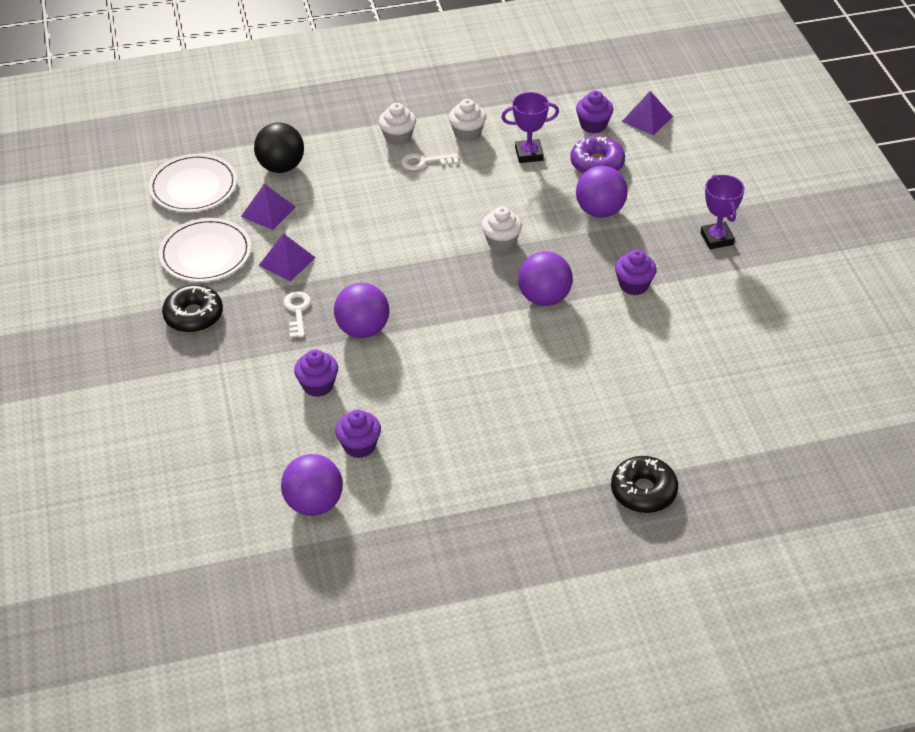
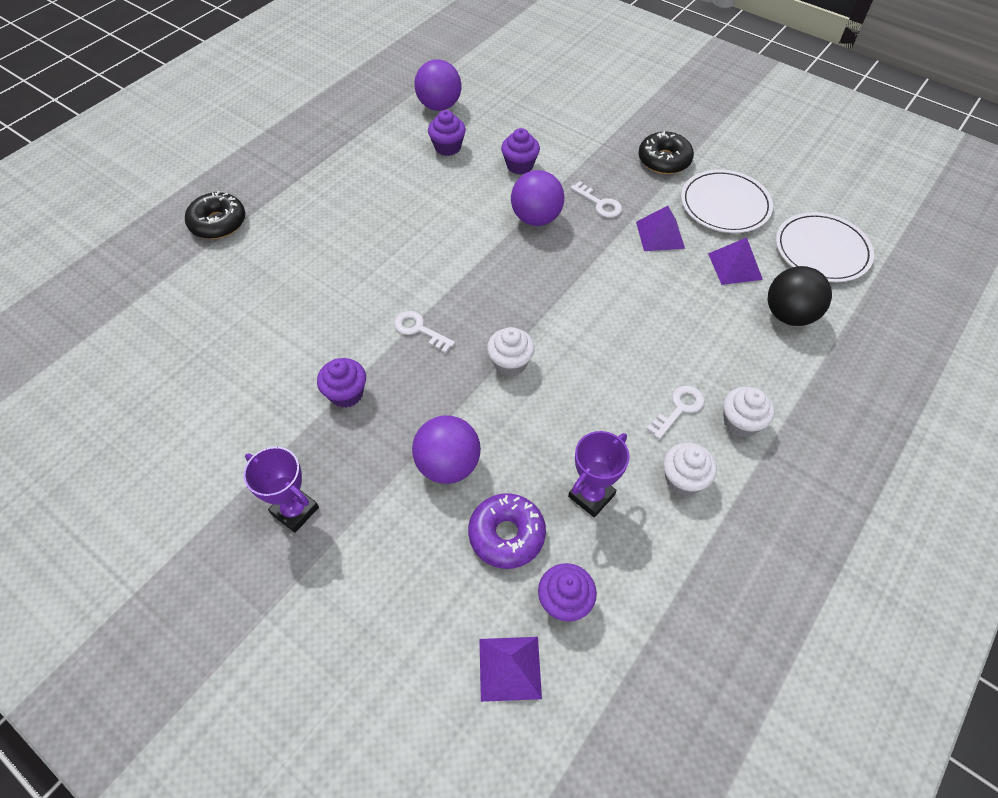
camera: 140 degrees right, 10 degrees up
(544, 298) = (419, 330): purple ball -> white key

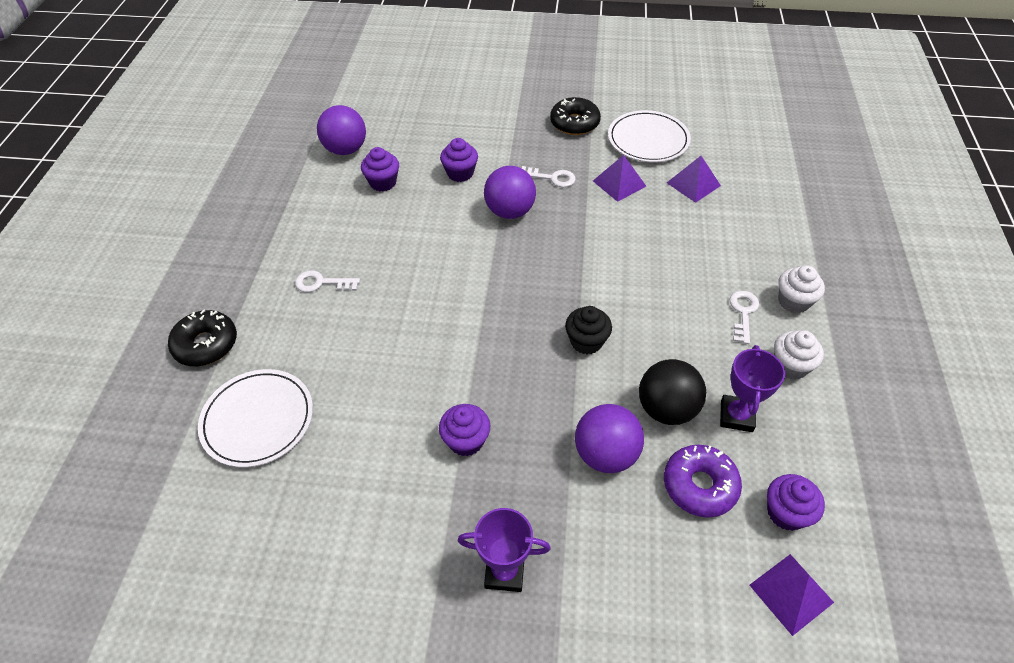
camera: 30 degrees left, 5 degrees down
(419, 330) = (486, 351): white key -> white key (321, 283)
(510, 363) = (586, 341): white cupcake -> black cupcake
(789, 315) = (760, 204): black ball -> black ball (666, 409)
(822, 250) = (743, 146): white plate -> white plate (258, 419)

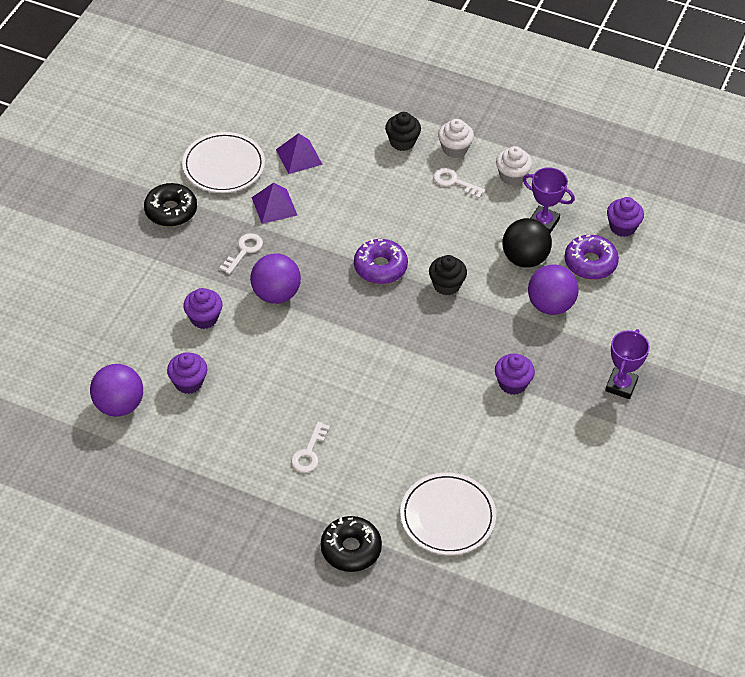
camera: 75 degrees left, 0 degrees up
(583, 279) = (380, 267): none -> purple donut
(770, 255) = (402, 142): none -> black cupcake
(791, 593) = (674, 247): purple pyramid -> none

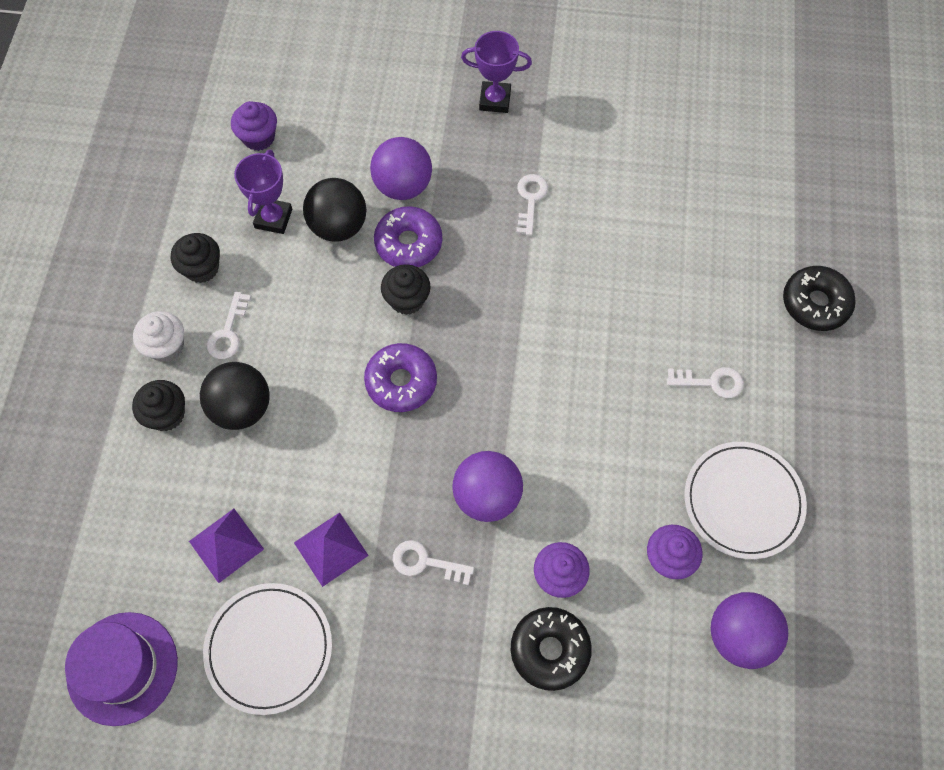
camera: 105 degrees left, 15 degrees up
(171, 211) = (379, 695): black donut -> black donut (549, 650)
(242, 100) = (122, 668): none -> purple hat
(392, 179) = (242, 408): none -> black ball
(447, 516) = (731, 222): white plate -> white plate (743, 501)
(512, 176) = (202, 268): white cupcake -> black cupcake
(512, 383) = (530, 200): purple cupcake -> white key
(590, 263) = (325, 159): purple donut -> purple donut (408, 243)

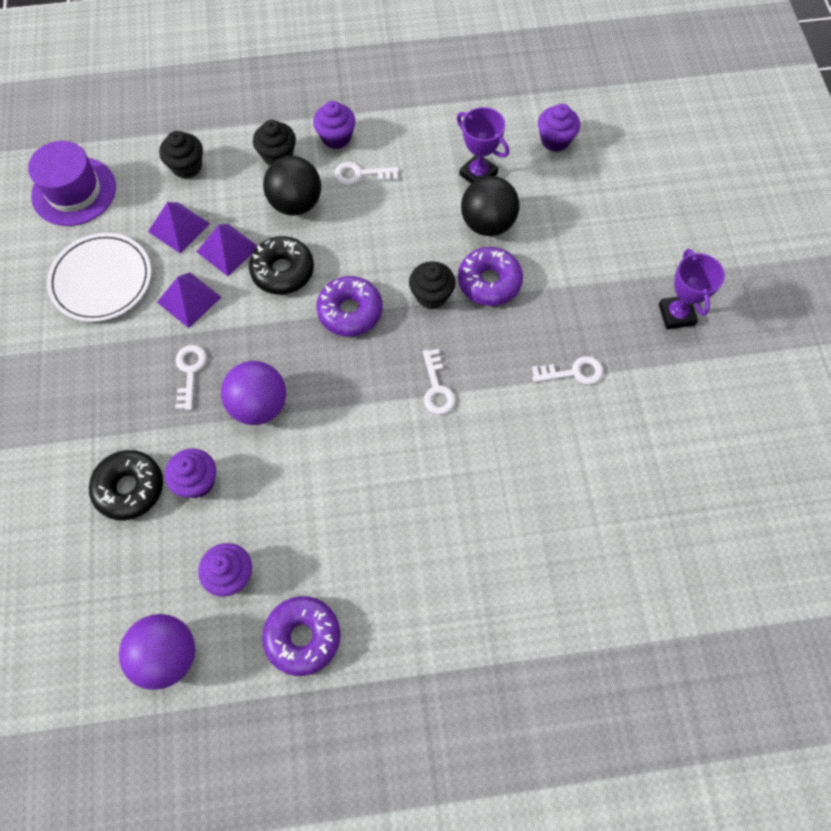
camera: 75 degrees right, 0 degrees up
(166, 346) = (336, 137): white cupcake -> purple cupcake
(202, 268) = (413, 139): black cupcake -> black cupcake (187, 167)
(273, 218) = (478, 174): purple trophy -> purple trophy turned 45 degrees clockwise
(277, 494) = (228, 249): none -> purple pyramid
(403, 186) = (548, 262): purple ball -> none
(711, 382) = (423, 584): white key -> white key (437, 388)
(743, 501) = (303, 637): white plate -> purple donut
(815, 303) = (549, 680): black donut -> black donut (283, 271)

